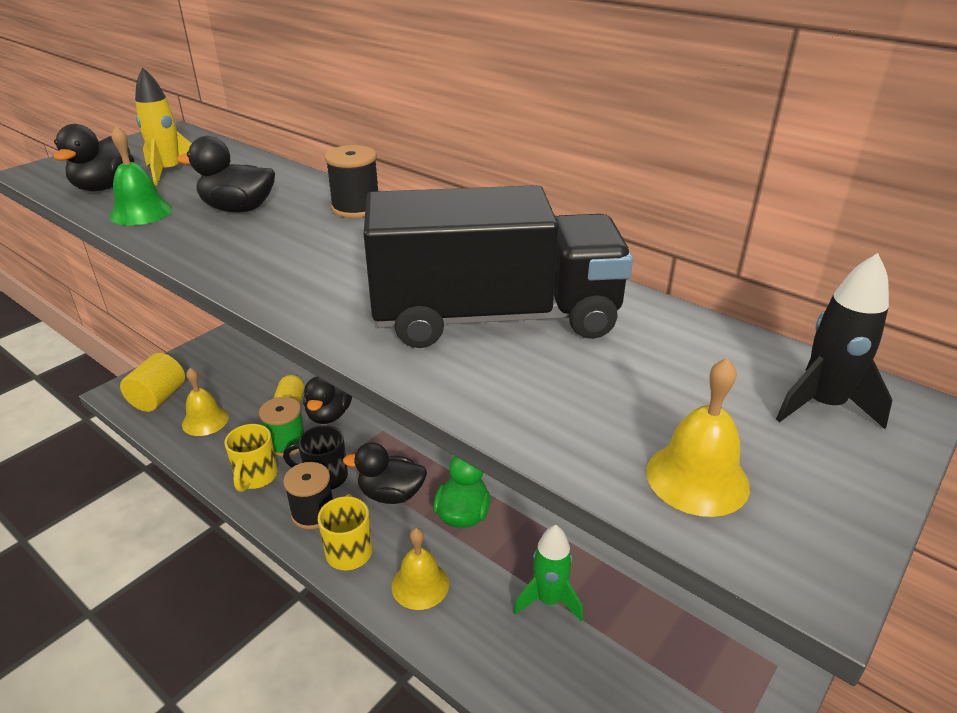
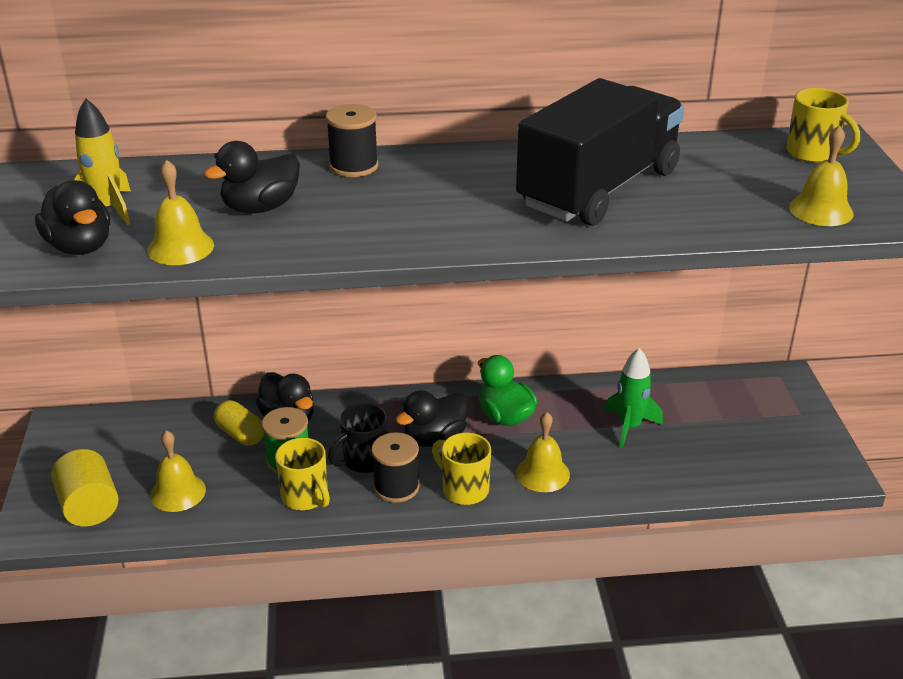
camera: 45 degrees left, 0 degrees up
(141, 212) = (180, 247): green bell -> yellow bell
(823, 405) = (813, 154): black rocket -> yellow mug

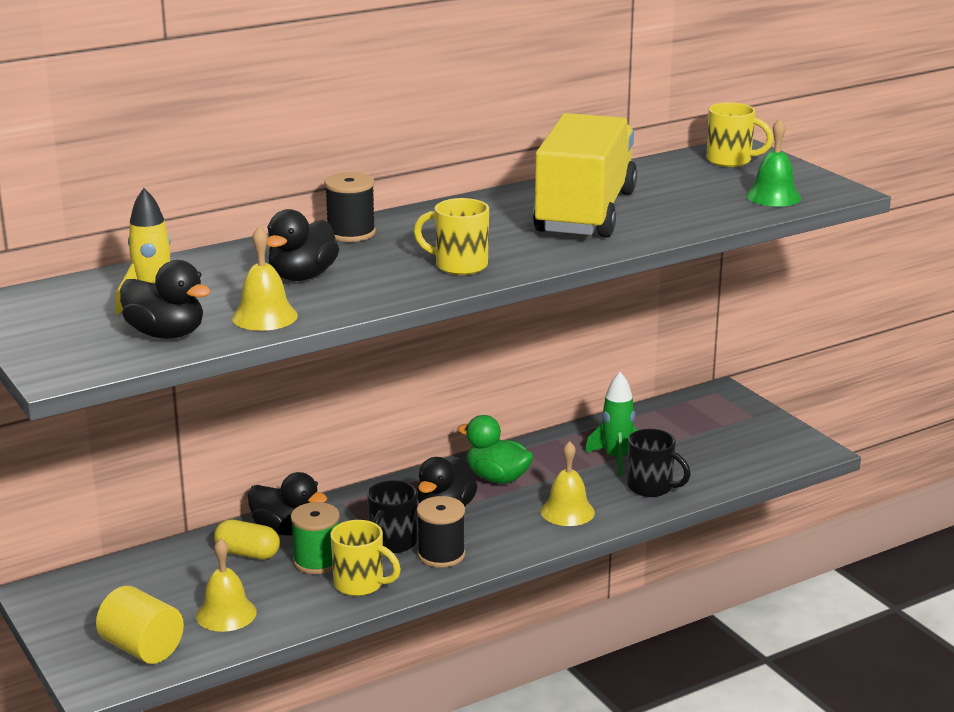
camera: 25 degrees left, 10 degrees down
(463, 489) = (505, 541): yellow mug -> yellow mug (459, 266)
(599, 189) = (585, 212): black truck -> yellow truck
(641, 470) = (651, 488): none -> black mug
(821, 210) = (773, 196): yellow bell -> green bell

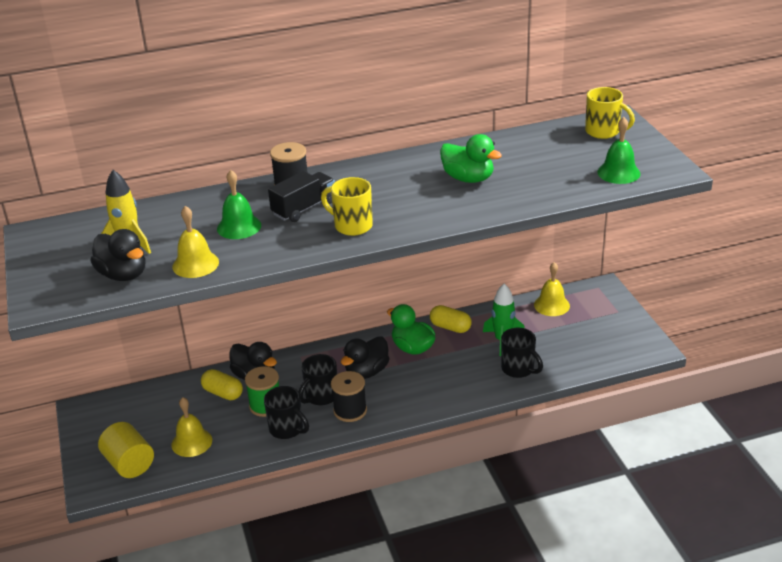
camera: 15 degrees right, 10 degrees up
(302, 276) = (239, 227): black duck -> green bell
(360, 584) = (287, 429): yellow mug -> black mug
(382, 253) = (304, 208): none -> black truck
(539, 451) = (450, 327): none -> yellow capsule
(567, 511) = (451, 383): yellow bell -> yellow bell (551, 305)
(585, 212) = (468, 178): yellow truck -> green duck

